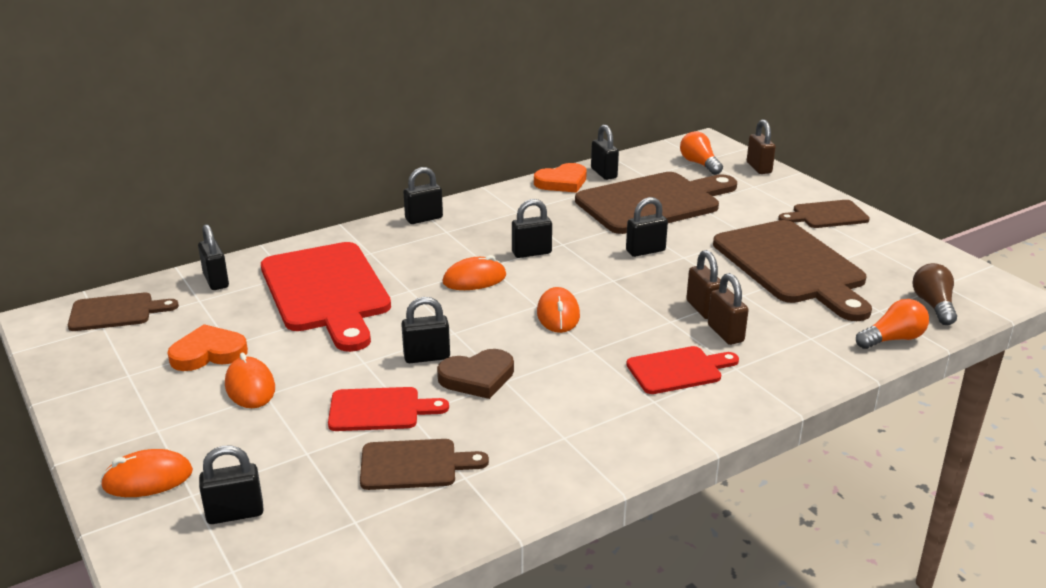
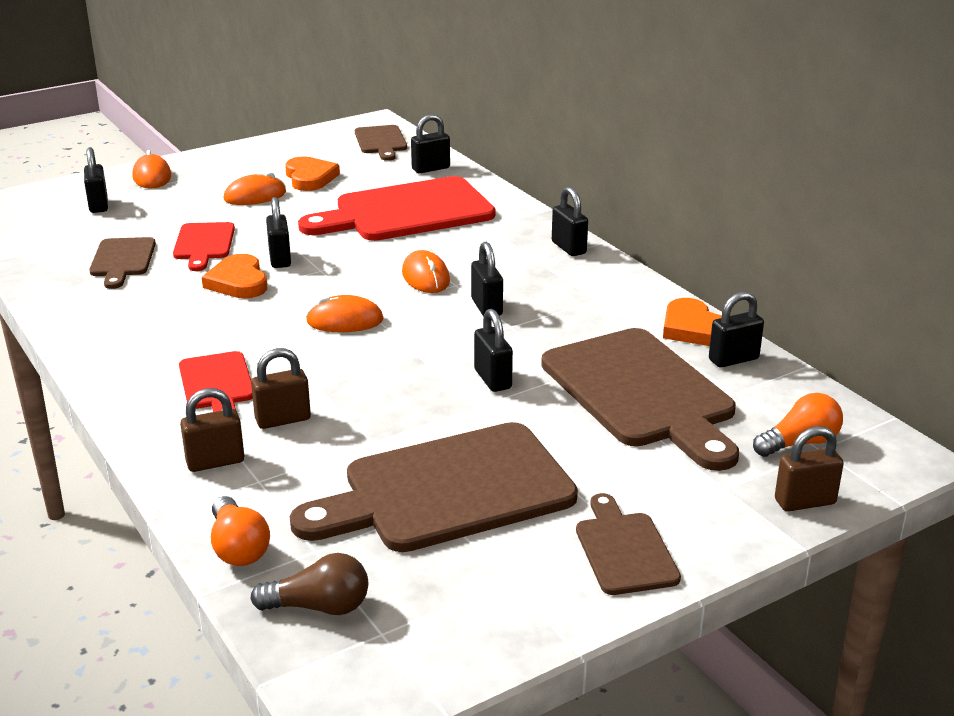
camera: 90 degrees right, 0 degrees up
(477, 377) = (238, 282): brown heart -> orange heart
(703, 309) = (342, 409): brown padlock -> brown padlock (215, 462)

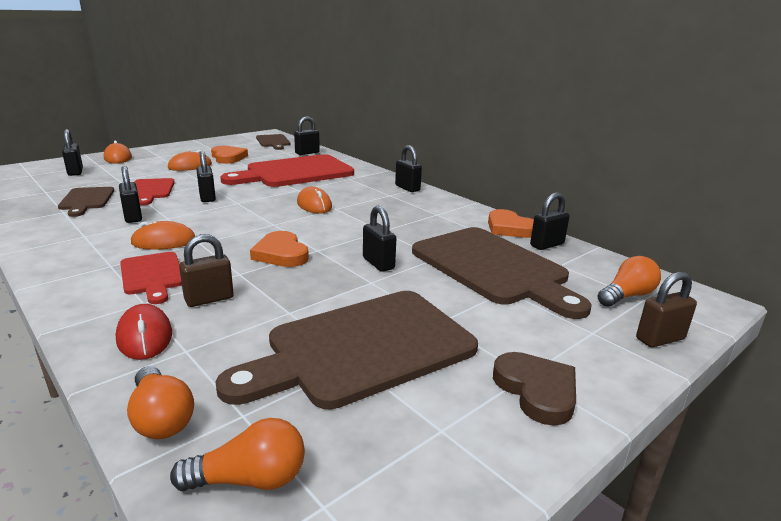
camera: 10 degrees left, 5 degrees down
(215, 462) = (144, 336): brown padlock -> red mouse
(238, 282) = (175, 210): orange heart -> orange heart (281, 254)
(319, 607) = (250, 479): brown light bulb -> orange light bulb
(345, 321) = (257, 231): orange mouse -> orange mouse (164, 241)
(486, 307) = (361, 220): black padlock -> black padlock (133, 217)
(624, 549) = (536, 390): brown cutting board -> brown heart

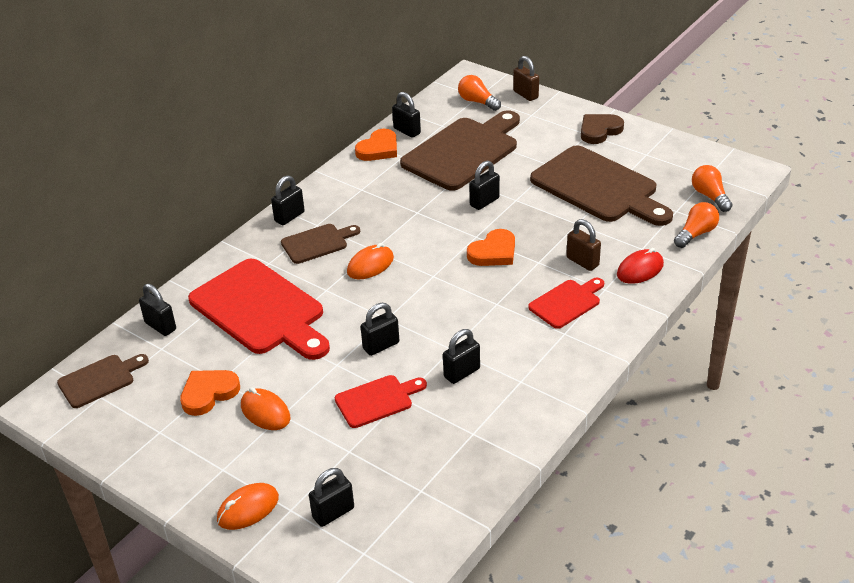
camera: 100 degrees left, 15 degrees up
(86, 200) = (432, 435): brown cutting board -> brown cutting board (317, 243)
(164, 241) = (506, 325): orange mouse -> none

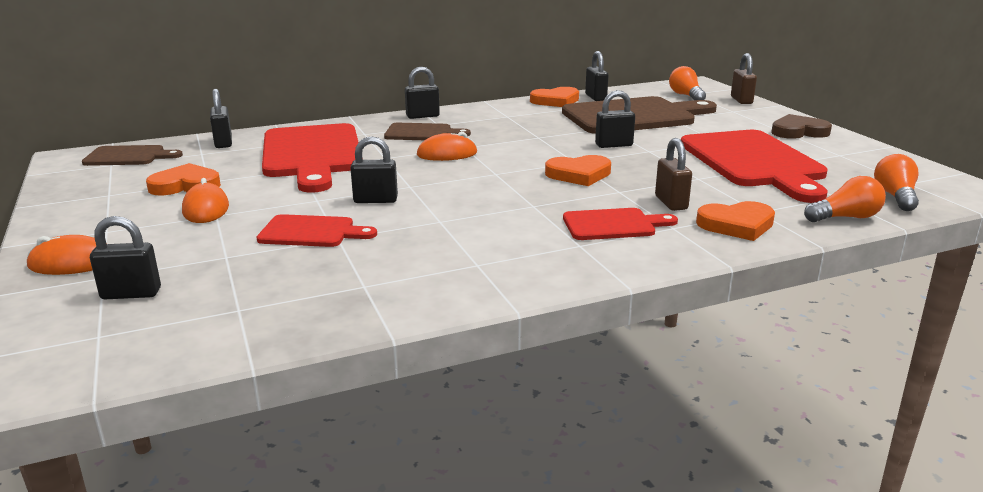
camera: 30 degrees right, 15 degrees down
(461, 373) = (423, 239): black padlock -> none
(598, 187) = (753, 162): brown cutting board -> red cutting board
(640, 270) = (736, 225): red mouse -> orange heart

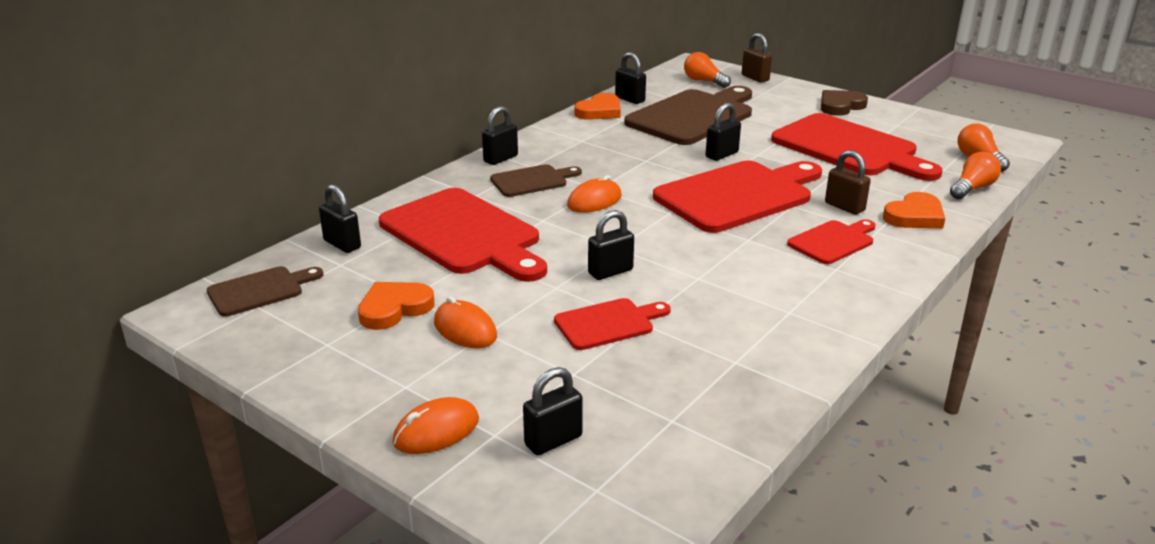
camera: 30 degrees left, 5 degrees up
(579, 174) = (738, 195): orange heart -> red cutting board

